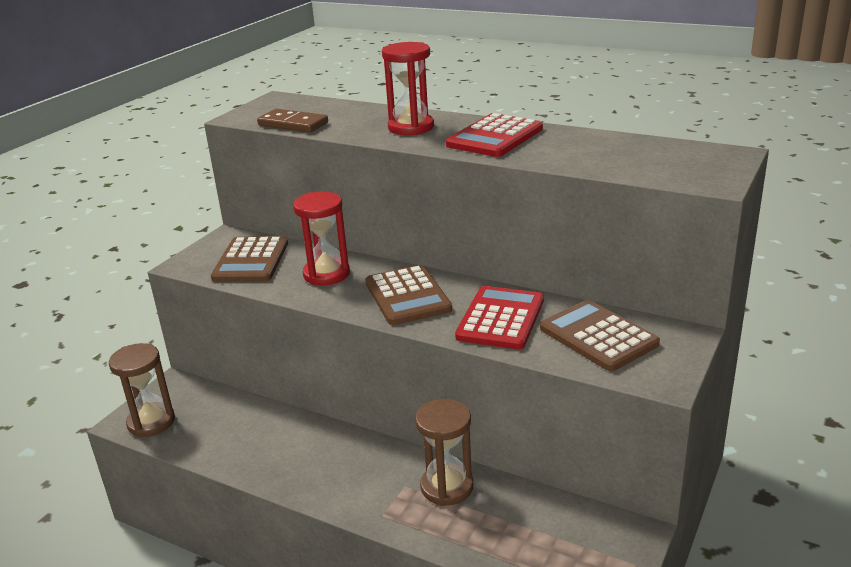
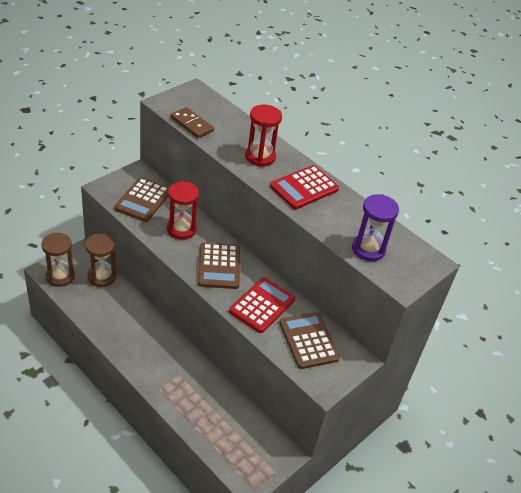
camera: 10 degrees right, 15 degrees up
(447, 487) = (201, 385): brown hourglass -> brown hourglass (101, 277)
(634, 164) = (368, 249): none -> purple hourglass

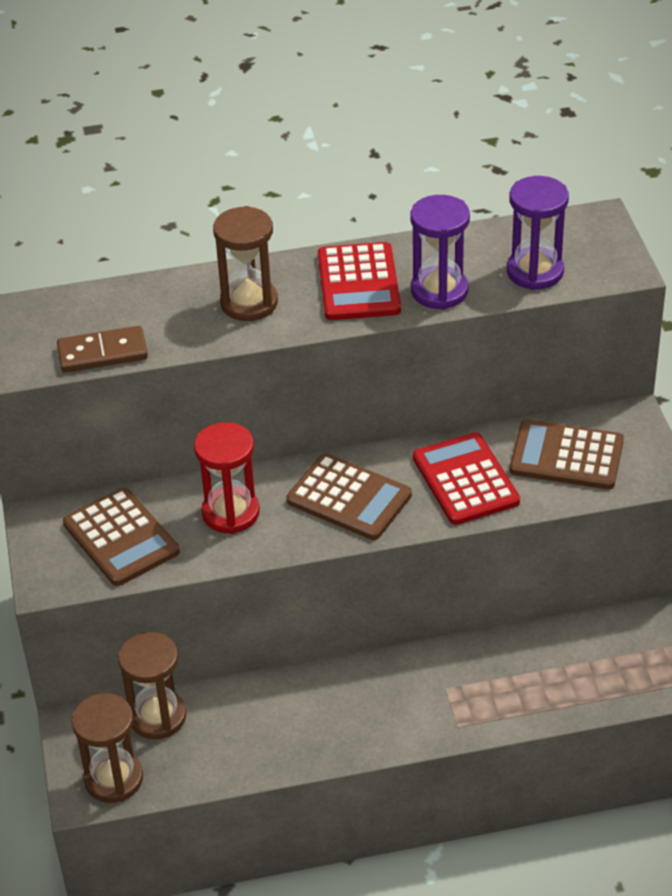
camera: 50 degrees left, 0 degrees up
(260, 157) = (249, 303): red hourglass -> brown hourglass
(322, 218) = (439, 291): none -> purple hourglass

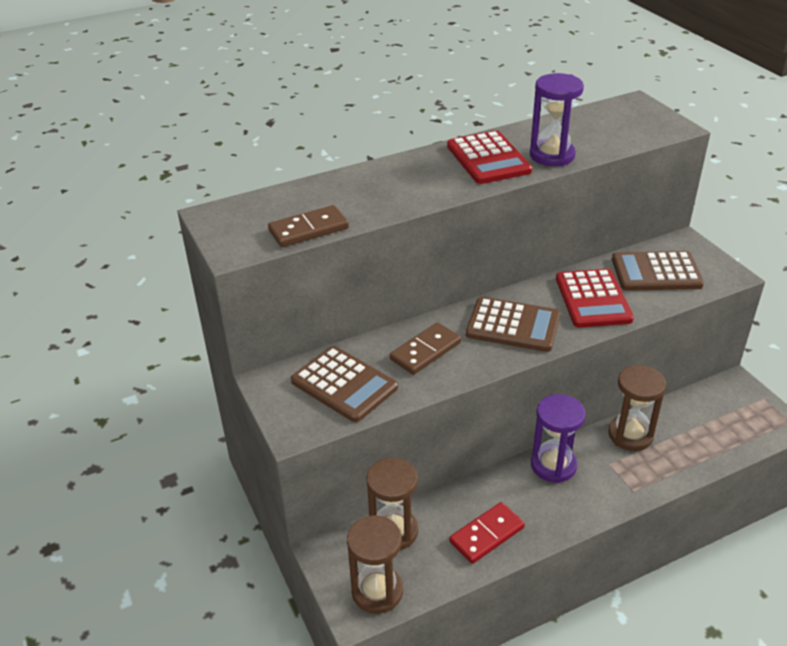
camera: 15 degrees left, 5 degrees down
(231, 513) = (425, 351): red hourglass -> brown domino
(249, 303) = (411, 181): brown hourglass -> brown hourglass (630, 435)
(261, 742) = (487, 535): none -> red domino
(465, 480) = (593, 299): red calculator -> red calculator turned 150 degrees counterclockwise
(535, 272) = (613, 136): purple hourglass -> purple hourglass (553, 465)

